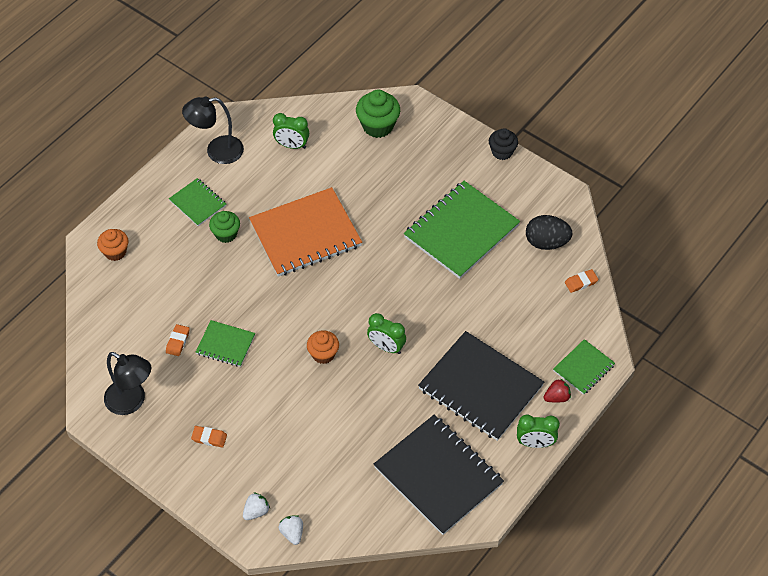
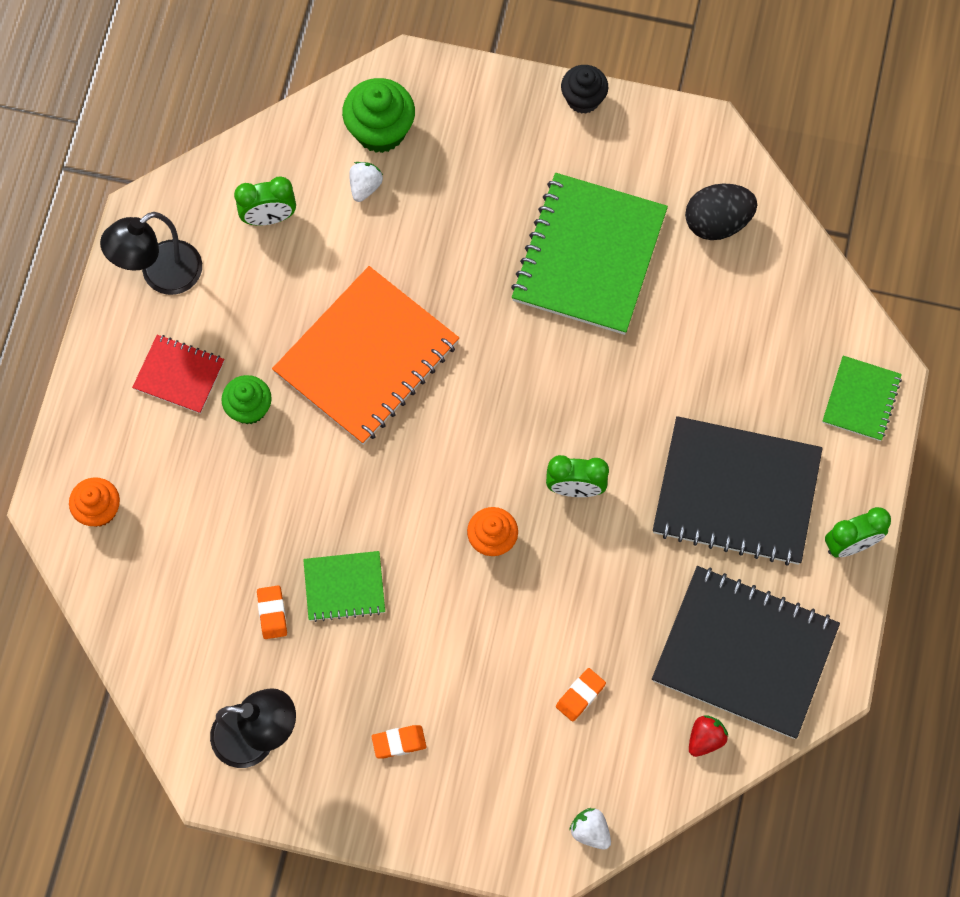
camera: 25 degrees left, 15 degrees up
(198, 203) = (179, 375): green notebook -> red notebook
(256, 511) = (524, 822): white strawberry -> white strawberry (365, 187)
(557, 397) = (846, 461): red strawberry -> red strawberry (705, 739)
(581, 282) = (795, 266): orange eraser -> orange eraser (580, 695)

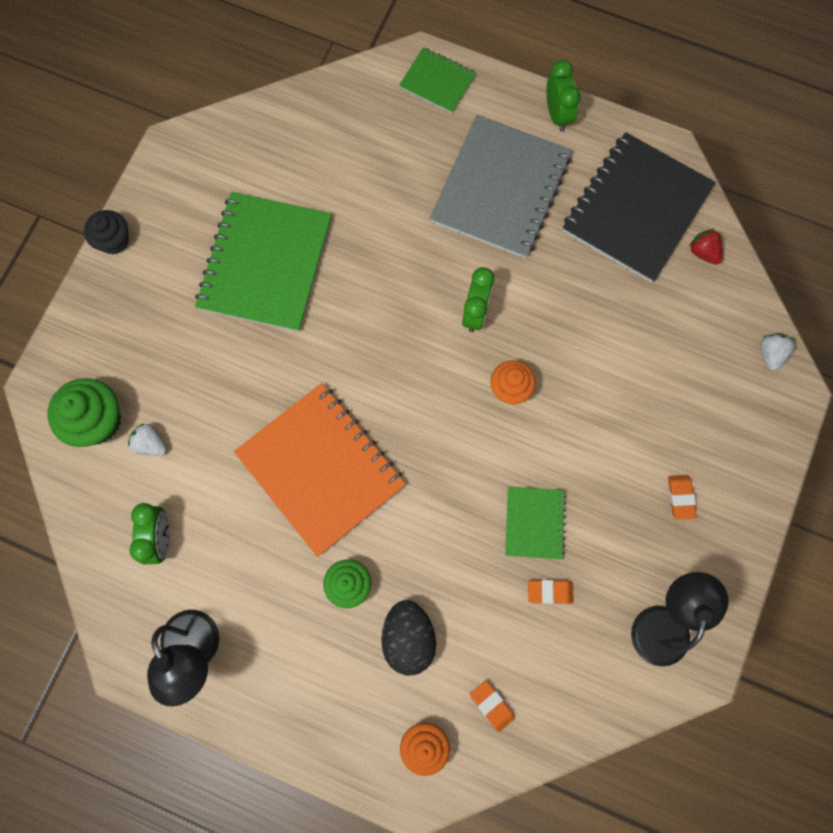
camera: 80 degrees left, 5 degrees up
(179, 375) = (302, 647): red notebook -> none
(580, 695) = (656, 341): orange eraser -> orange eraser (492, 705)
(589, 256) = (265, 263): green notebook -> green notebook turned 75 degrees clockwise
(590, 831) = (770, 354): white strawberry -> white strawberry turned 135 degrees clockwise
(717, 222) = (258, 156): black egg -> black egg (408, 638)
(736, 493) = (501, 189): black notebook -> grey notebook

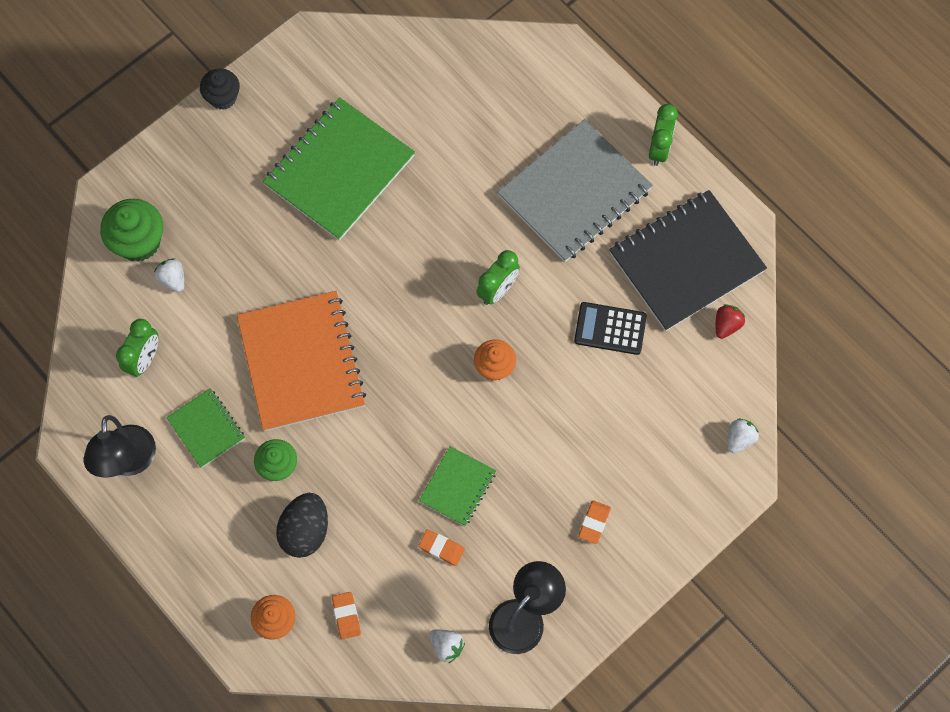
camera: 25 degrees right, 5 degrees down
(437, 82) = (567, 75): green notebook -> green notebook (206, 428)
(599, 303) = (610, 328): none -> black calculator
(604, 688) = (446, 646): none -> white strawberry
(703, 252) = (726, 325): red strawberry -> red strawberry turned 45 degrees clockwise

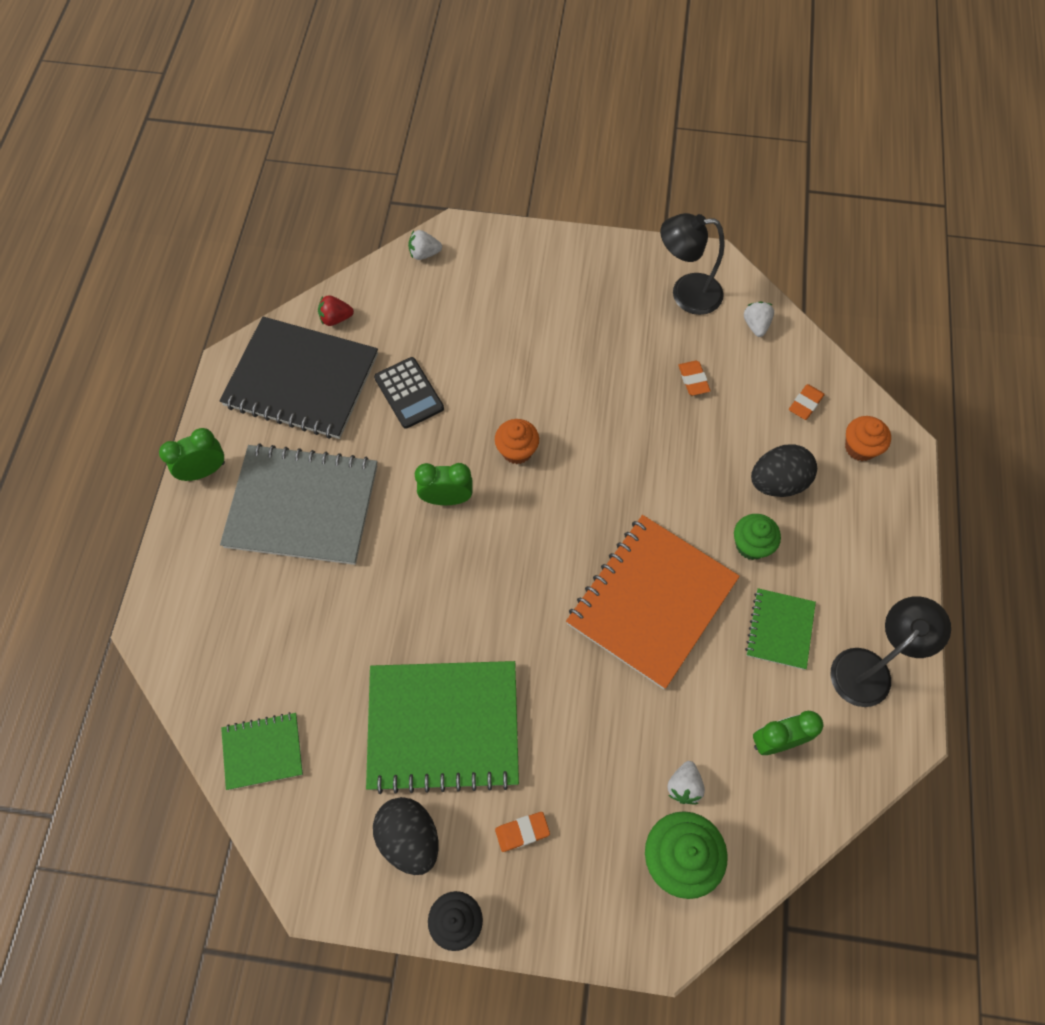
camera: 130 degrees left, 5 degrees down
(291, 105) = (409, 838): none -> black egg
(457, 487) = (637, 404): green notebook -> green notebook (263, 751)
(594, 523) = (575, 298): orange eraser -> orange eraser (522, 832)

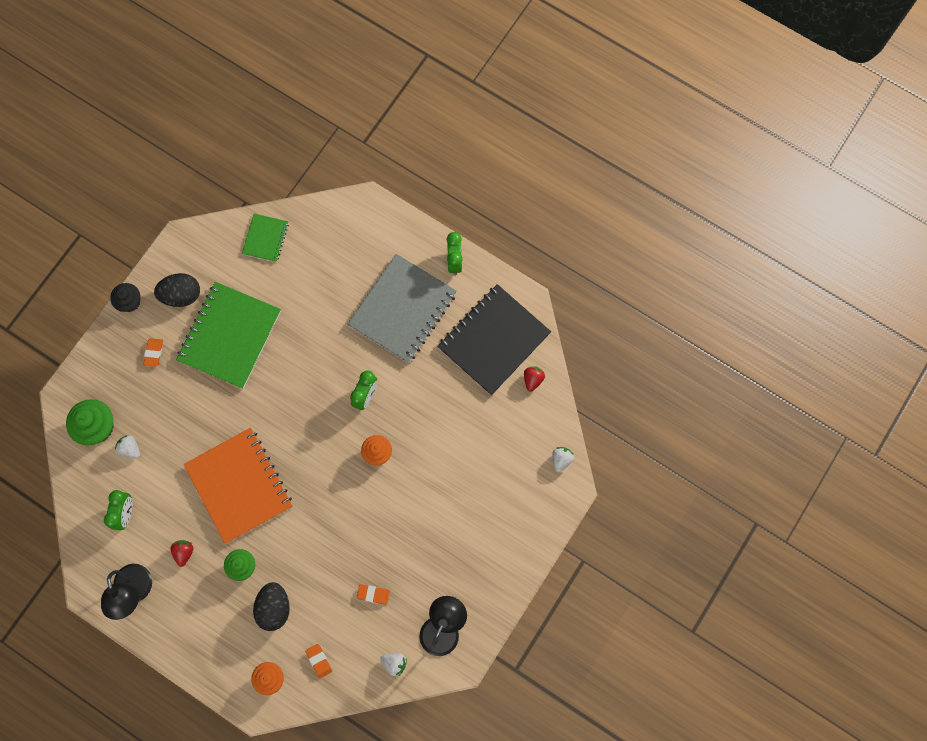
camera: 115 degrees right, 10 degrees up
(409, 393) = (452, 403): black calculator -> none
(779, 629) = (184, 552): green notebook -> red strawberry

